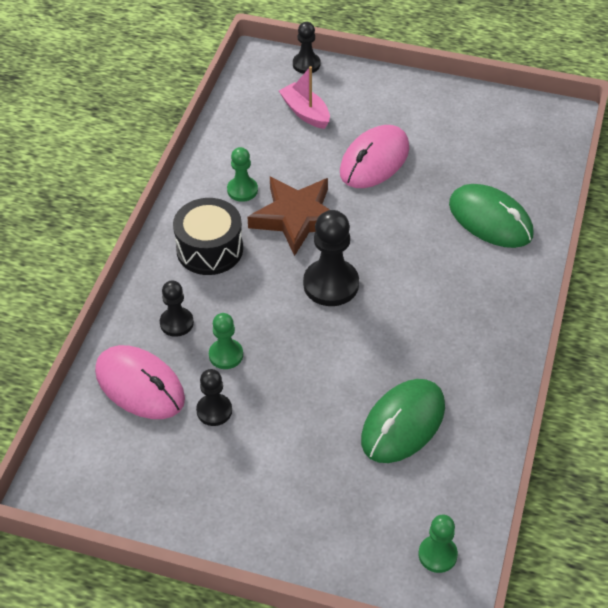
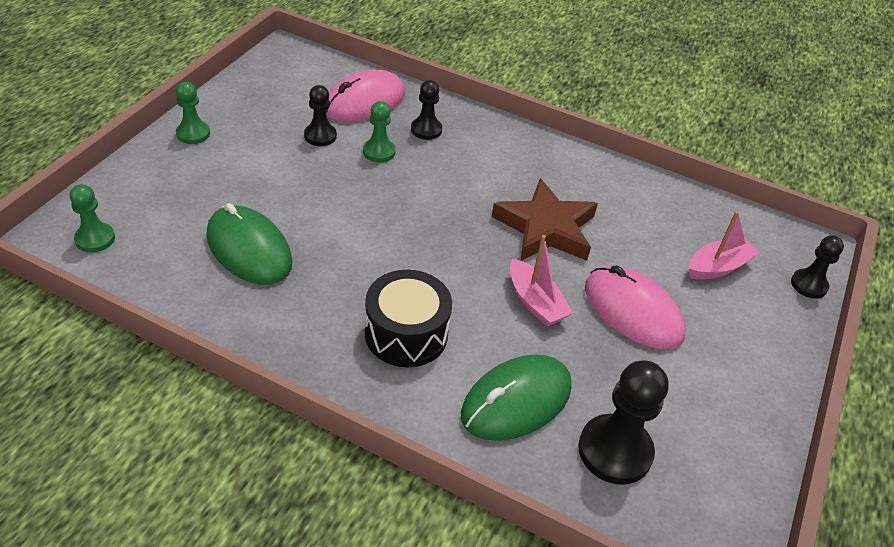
camera: 95 degrees right, 5 degrees down
(209, 249) = (512, 162): black drum -> black drum (406, 334)
(242, 190) = (592, 196): green pawn -> green pawn (193, 133)
(331, 284) = (445, 235): black pawn -> black pawn (615, 451)
(388, 217) = (535, 302): none -> pink boat

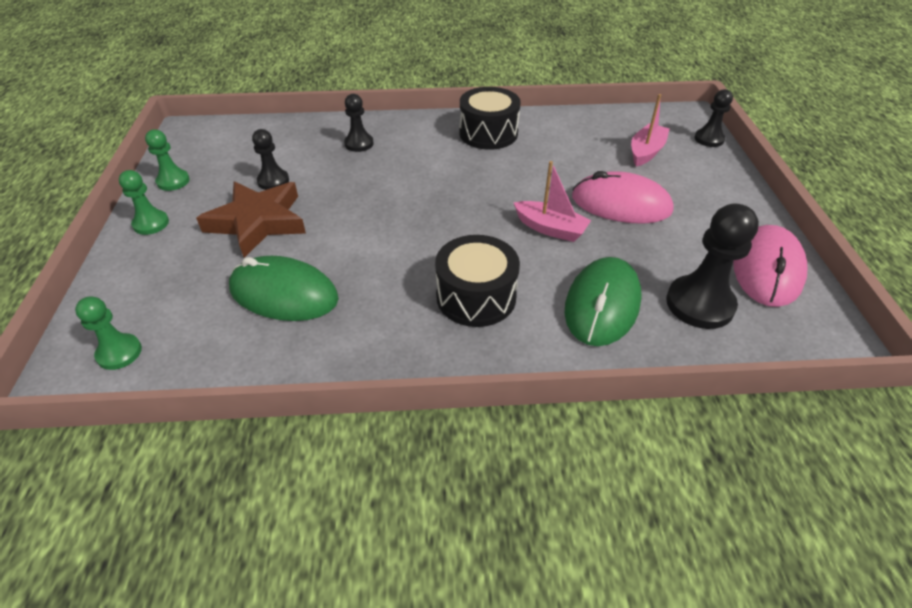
camera: 25 degrees left, 0 degrees up
(364, 102) = (290, 142): pink mouse -> pink mouse (767, 269)
(379, 152) = (334, 173): green pawn -> green pawn (173, 181)
(546, 228) = (511, 175): brown star -> brown star (258, 222)
(563, 172) = (488, 133): none -> black drum

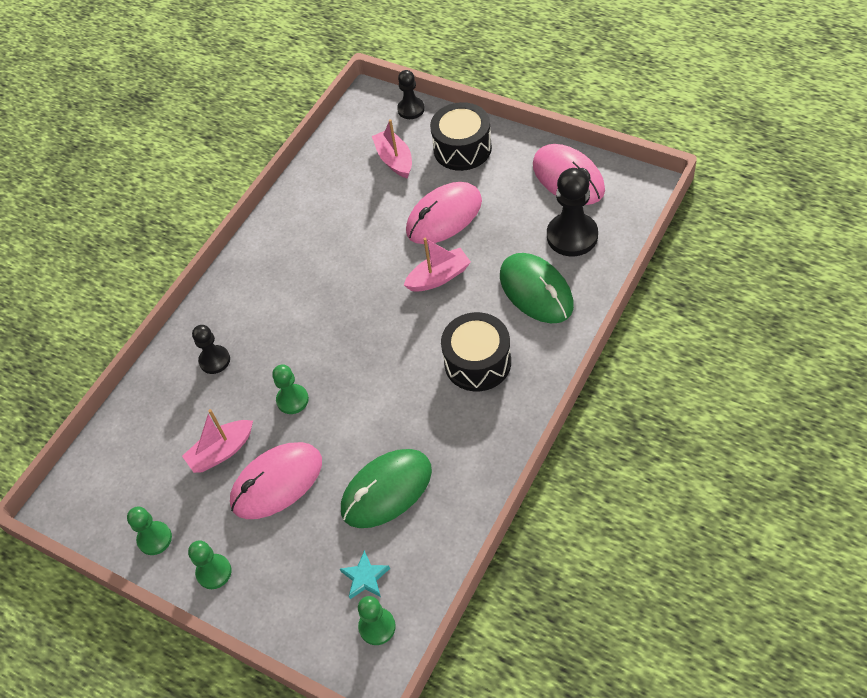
camera: 50 degrees left, 10 degrees up
(175, 320) = (365, 578): none -> turquoise star
(258, 222) = (277, 482): brown star -> pink mouse
(273, 181) = (221, 451): black pawn -> pink boat
(348, 197) = (292, 400): none -> green pawn
(488, 133) = (280, 253): black drum -> black drum (462, 148)

